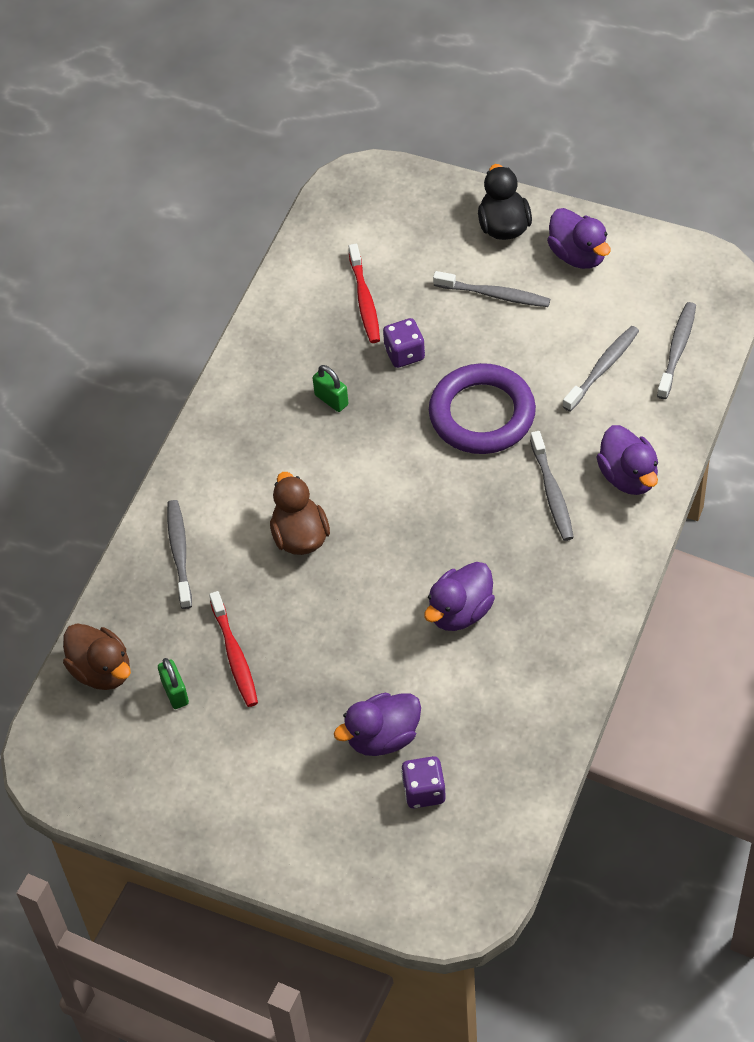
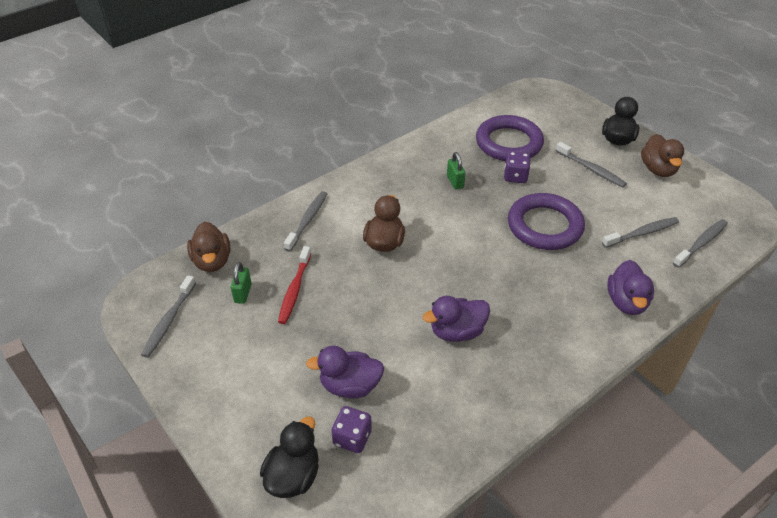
camera: 25 degrees right, 10 degrees down
(364, 300) = (509, 143): red toothbrush -> purple ring
(390, 861) = (293, 476): none -> black duck
(552, 492) = (566, 288): grey toothbrush -> grey toothbrush (169, 321)
(578, 255) = (658, 169): purple duck -> brown duck

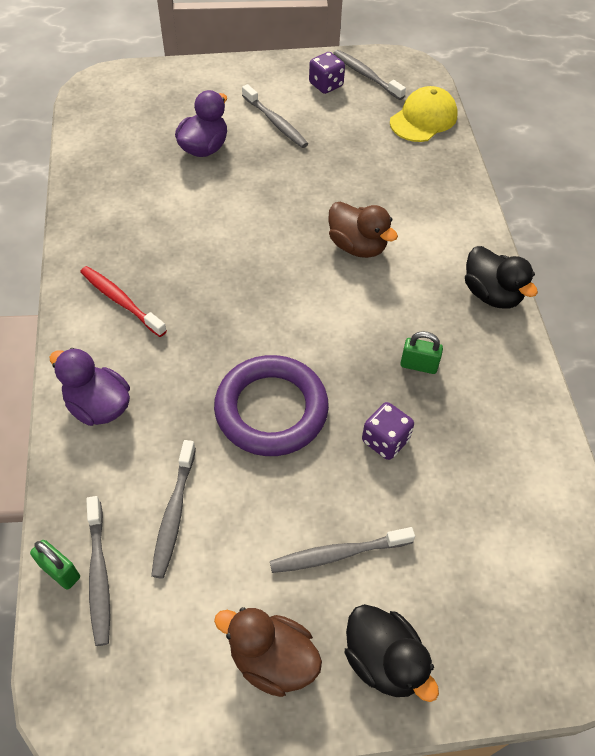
camera: 120 degrees right, 10 degrees up
(212, 261) = (423, 119): brown duck -> yellow cap
(243, 293) = (364, 124): green padlock -> green padlock (60, 571)
(293, 476) = (158, 91): black duck -> black duck (491, 294)
(295, 289) = (342, 156): red toothbrush -> red toothbrush (121, 301)
(307, 220) = (437, 202): grey toothbrush -> grey toothbrush (275, 122)
(352, 438) = (157, 130): purple dice -> purple dice (326, 85)
(457, 332) = (194, 241): purple duck -> none
(509, 143) = (466, 483): purple ring -> none

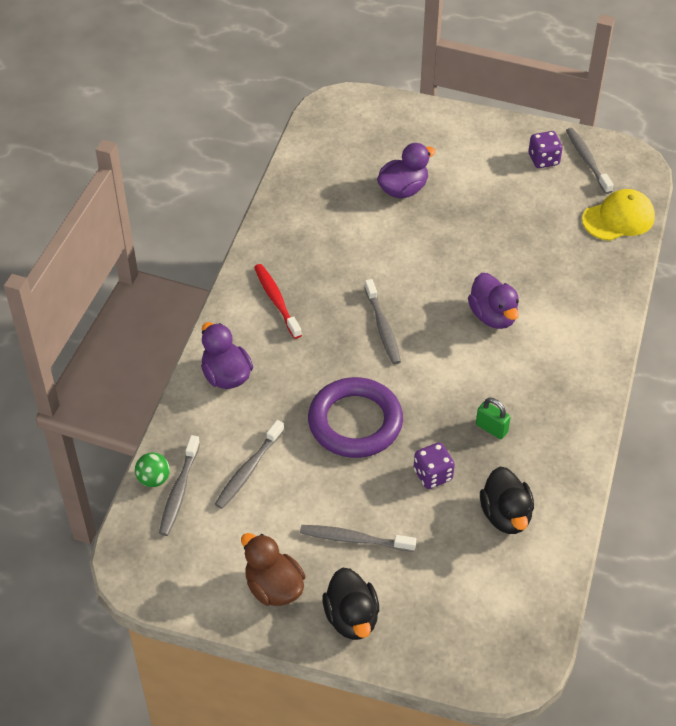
camera: 25 degrees right, 5 degrees down
(60, 571) = (154, 479): green padlock -> green ball
(275, 122) = (478, 183): grey toothbrush -> grey toothbrush (382, 327)
(357, 246) = (493, 316): brown duck -> purple duck
(491, 294) = (588, 393): black duck -> black duck (506, 515)

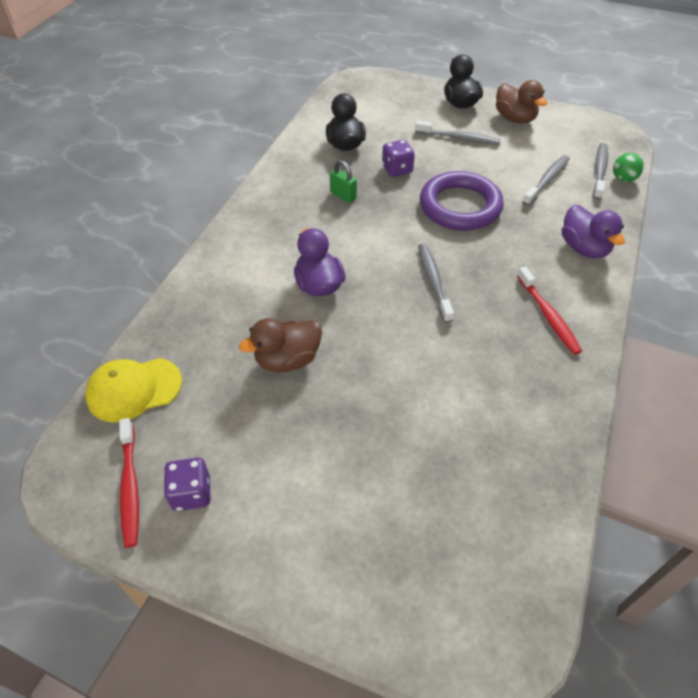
camera: 175 degrees left, 0 degrees up
(403, 189) = (399, 455): purple duck -> none
(503, 248) = (287, 360): none -> brown duck
(587, 160) = (130, 486): grey toothbrush -> red toothbrush

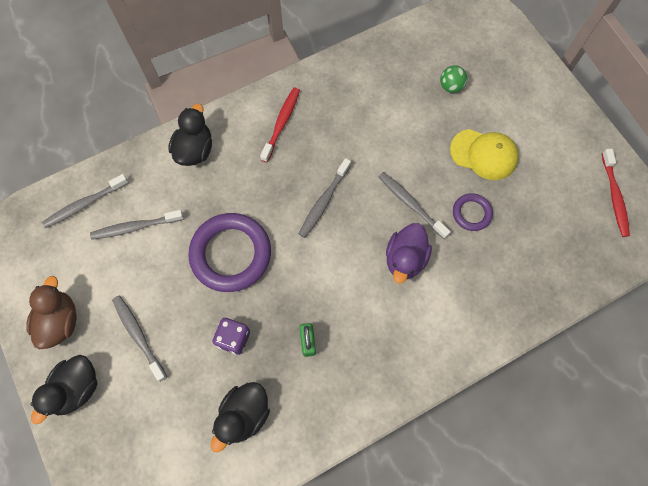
camera: 140 degrees left, 20 degrees up
(130, 486) = (614, 196): red toothbrush -> red toothbrush turned 150 degrees clockwise
(134, 389) = (584, 263): yellow cap -> yellow cap (484, 154)
(191, 493) = (581, 169): purple dice -> none
(287, 360) = (471, 213): brown duck -> purple ring
(354, 329) = (410, 204): none -> grey toothbrush
(584, 248) = (195, 150): purple duck -> black duck
(623, 179) = (81, 183): green ball -> green ball (450, 86)

